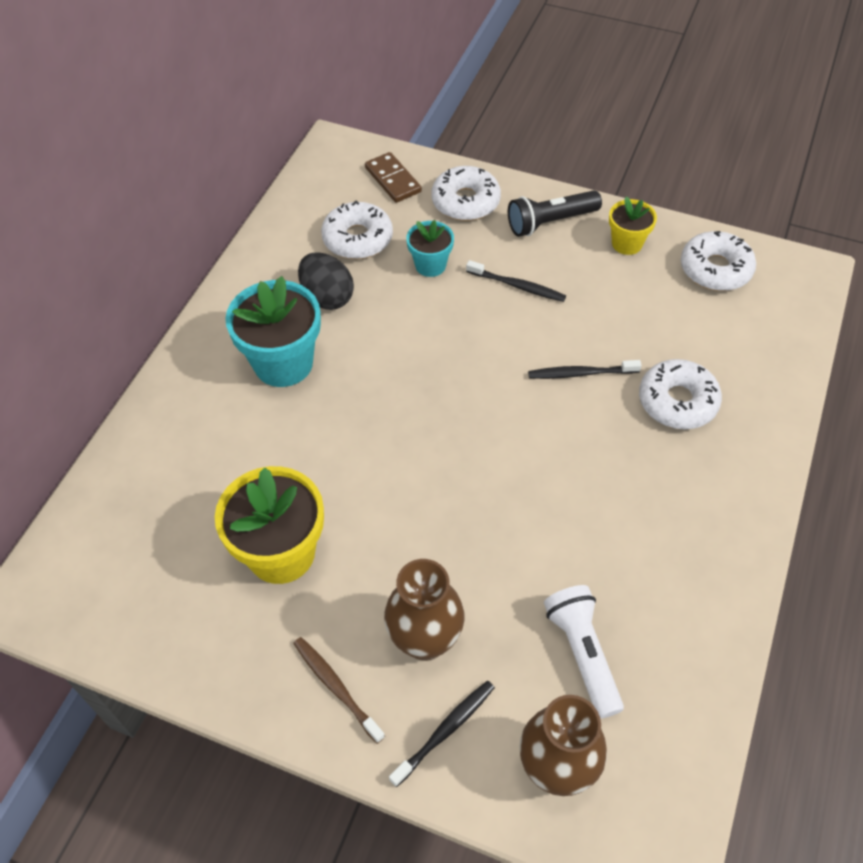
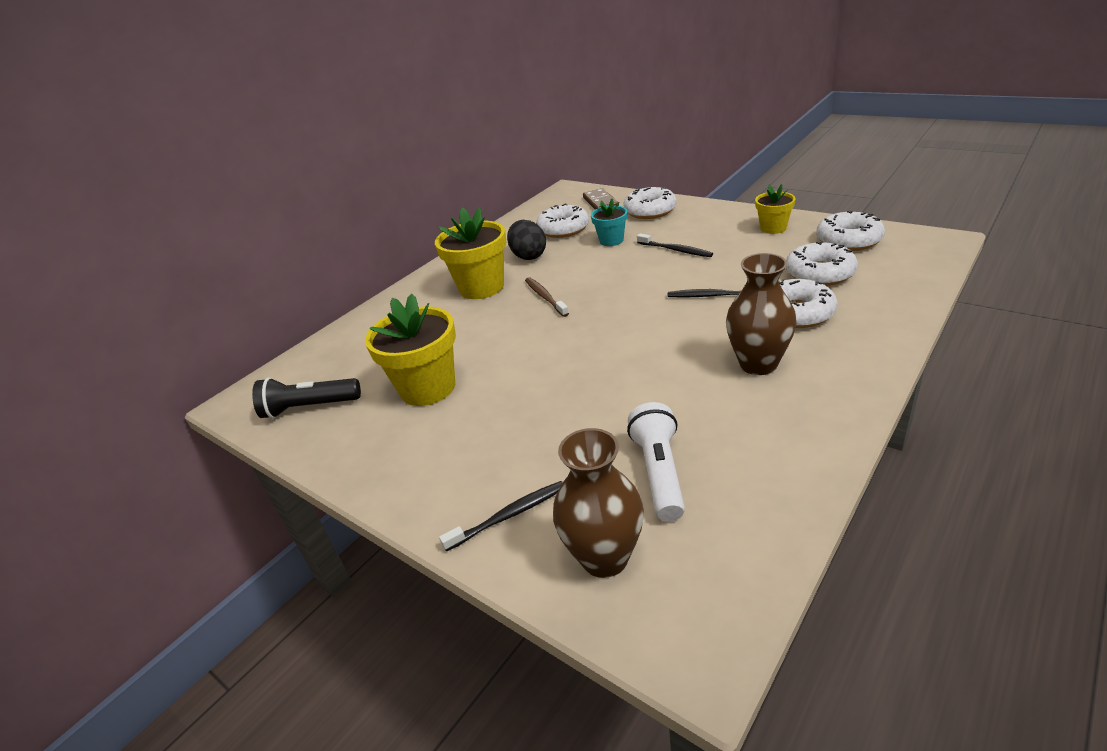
camera: 20 degrees right, 20 degrees down
(283, 363) = (481, 287): turquoise flower pot -> yellow flower pot
(336, 687) = (428, 474): brown toothbrush -> brown toothbrush (545, 297)
(425, 640) = (518, 450): brown vase -> brown vase (758, 364)
(550, 222) = (712, 219): black flashlight -> black flashlight (309, 407)
(692, 331) = (819, 273): none -> white donut

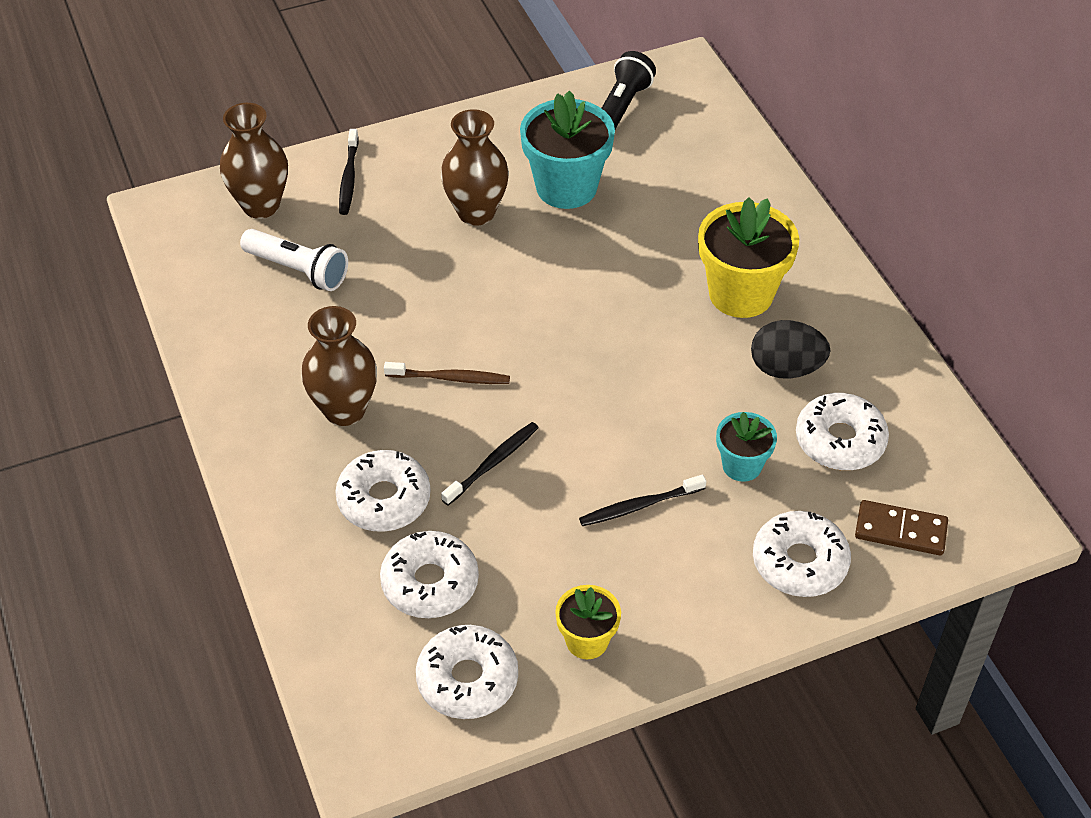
camera: 115 degrees right, 15 degrees up
(428, 388) = (566, 187): yellow flower pot -> turquoise flower pot
(493, 414) = (476, 212): none -> brown vase
(545, 297) = (653, 333): brown toothbrush -> brown toothbrush (451, 378)

